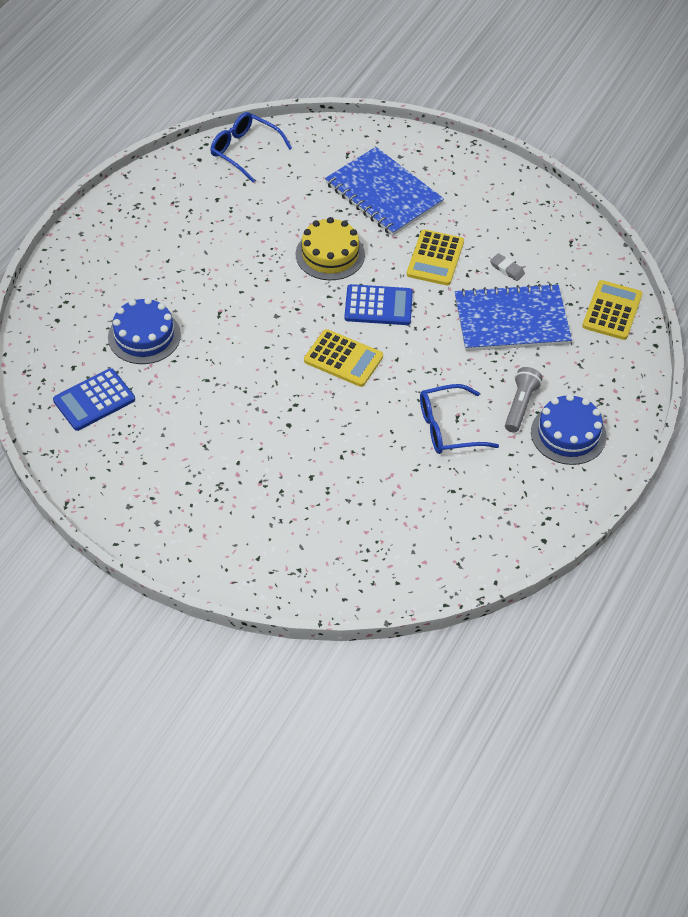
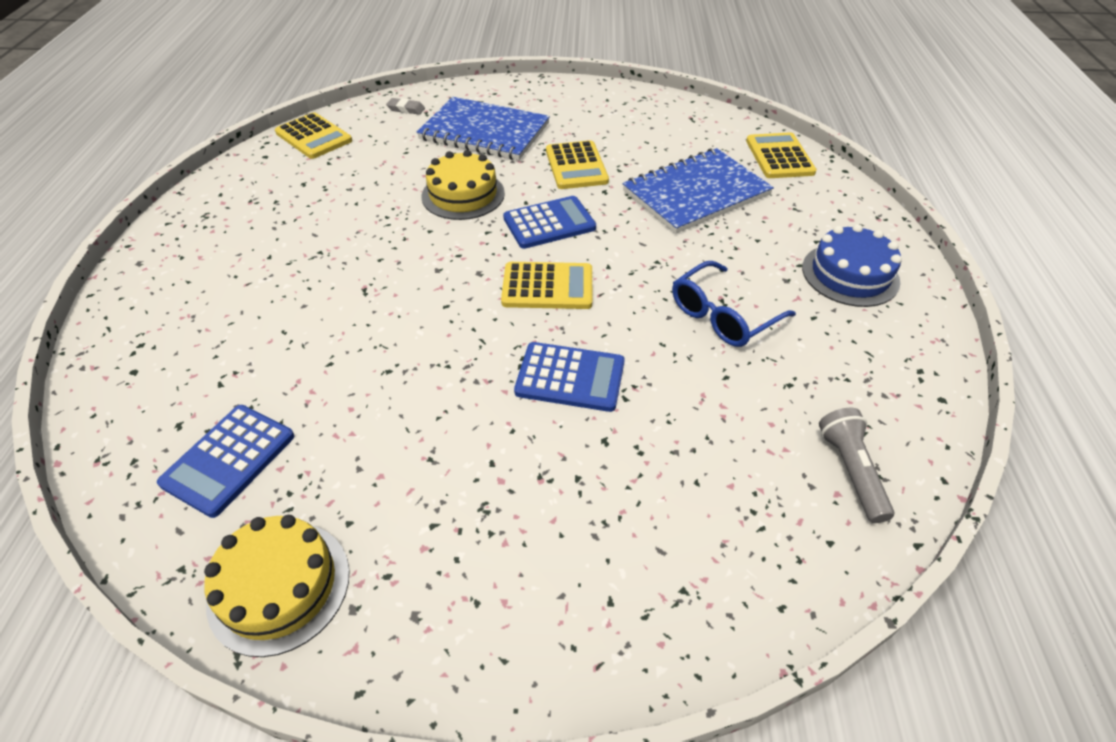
camera: 25 degrees left, 5 degrees down
(97, 480) = (279, 586): none -> yellow cake
(144, 336) = (273, 348): blue cake -> none
(244, 151) = (314, 137): blue glasses -> yellow calculator
(316, 429) = (570, 377): none -> blue calculator
(507, 269) = (653, 154): grey eraser -> grey eraser (406, 109)
(520, 405) = (776, 265): grey flashlight -> grey flashlight (851, 471)

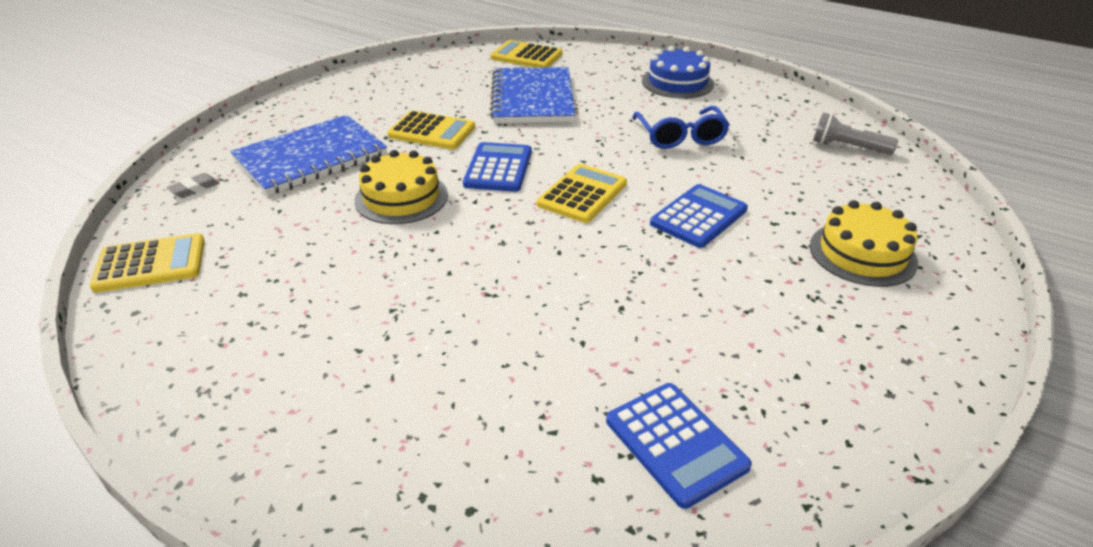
camera: 60 degrees left, 10 degrees down
(279, 586) = (852, 435): yellow cake -> yellow cake (862, 254)

